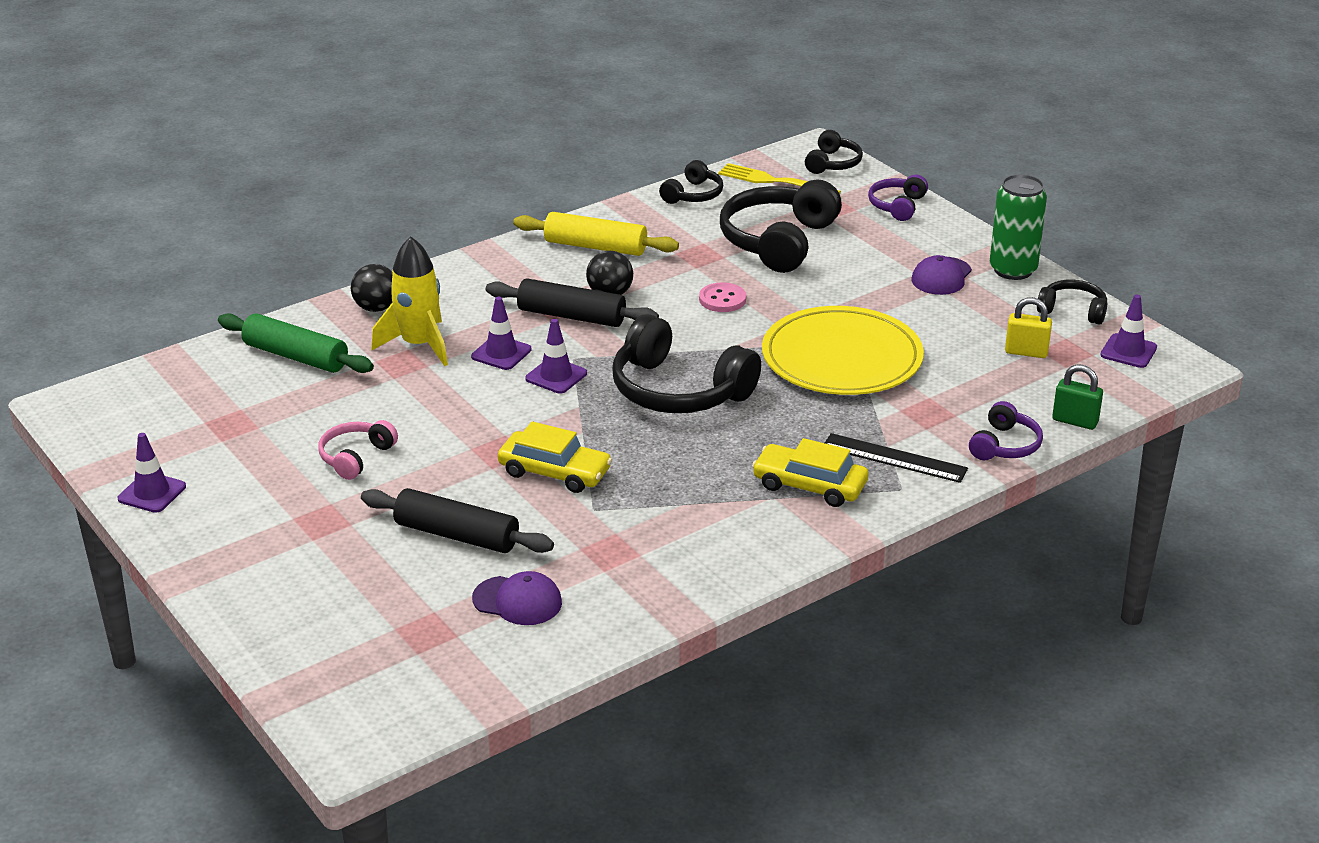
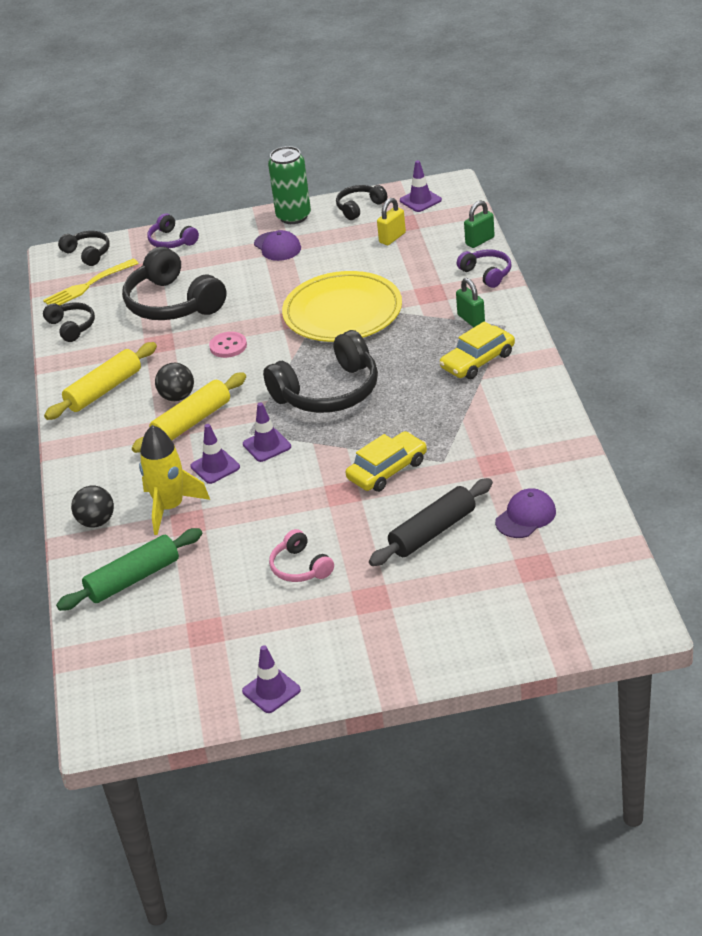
camera: 60 degrees left, 5 degrees up
(571, 316) = (192, 422): black rolling pin -> yellow rolling pin
(894, 458) = (471, 319): black ruler -> green padlock

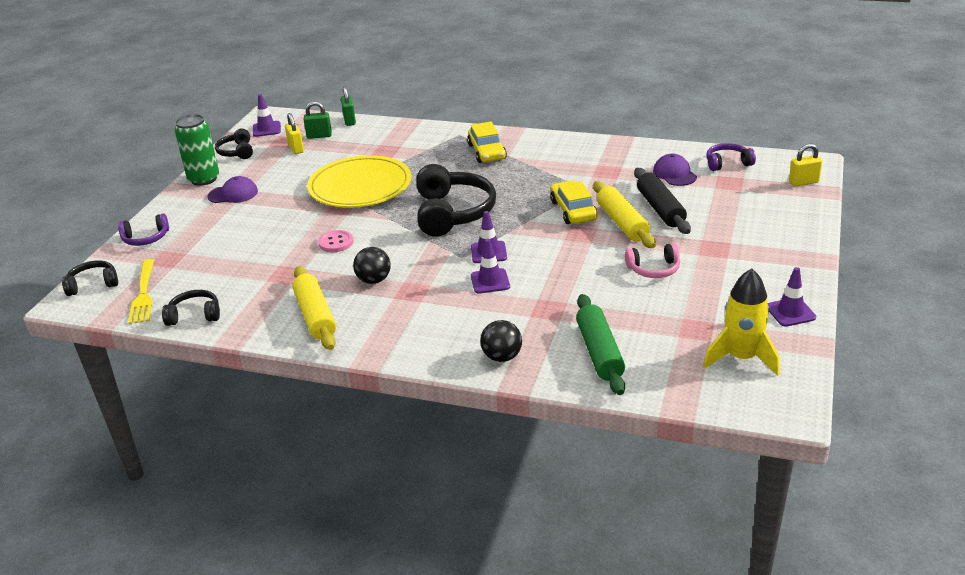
camera: 65 degrees left, 5 degrees down
(170, 508) = (521, 314): yellow rocket -> yellow rocket (741, 358)
(172, 303) = (238, 256): black headphones -> none
(192, 422) = (417, 280): yellow rolling pin -> yellow rolling pin (622, 223)
(471, 319) = (436, 143): green padlock -> green padlock (319, 136)
(487, 273) = (391, 127): purple headphones -> purple headphones (727, 163)
(579, 629) = (803, 182): none -> yellow padlock

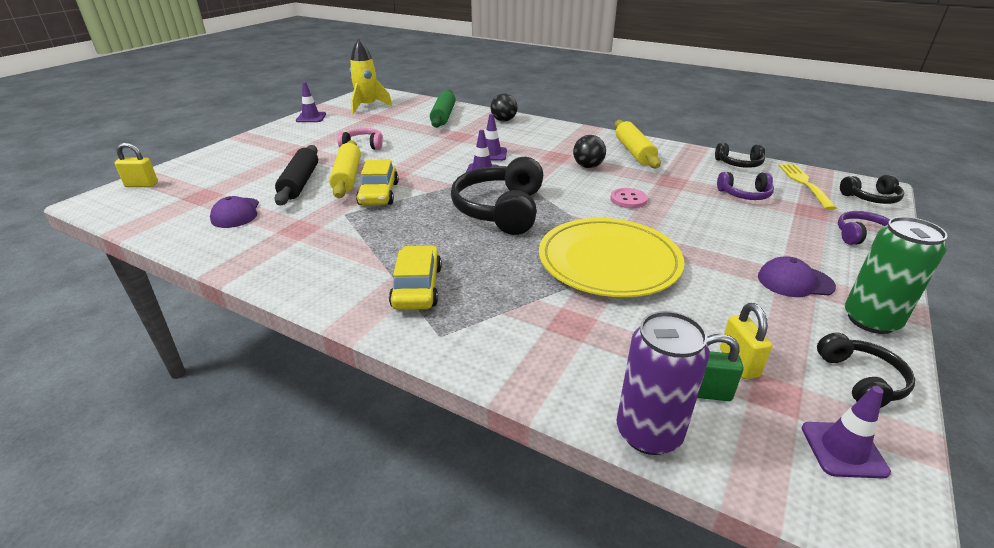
camera: 170 degrees left, 0 degrees up
(349, 121) = (648, 433): green padlock -> purple can
(727, 163) = (166, 215): purple headphones -> purple headphones (745, 195)

